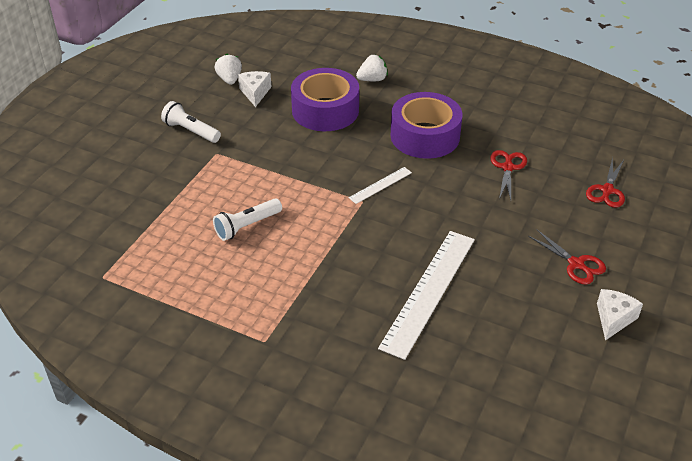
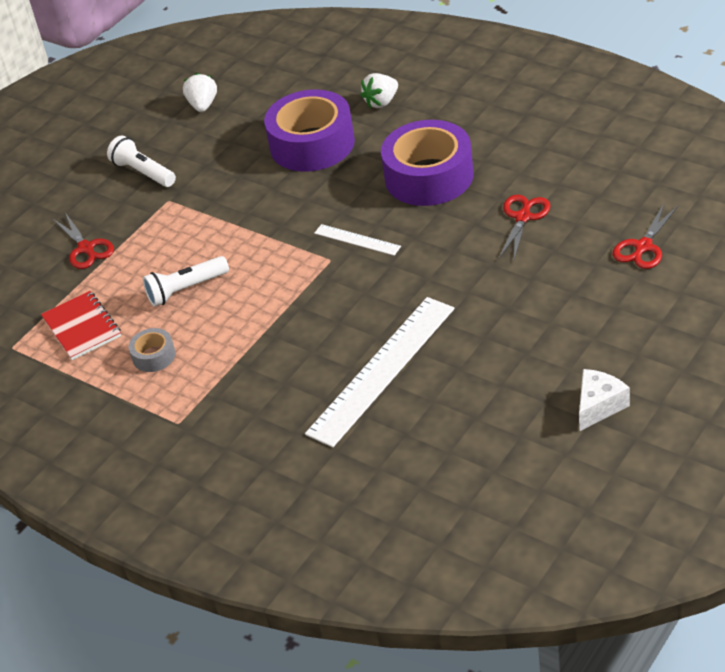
camera: 15 degrees right, 0 degrees up
(162, 259) = (82, 327): none -> red notebook
(231, 283) = (154, 356): none -> grey tape
(255, 93) = (230, 122): white cheese -> none
(372, 79) = (381, 102): white strawberry -> white strawberry turned 150 degrees clockwise
(380, 185) = (357, 240): white ruler -> white ruler turned 60 degrees clockwise
(576, 264) = (573, 339): red scissors -> red scissors (86, 248)

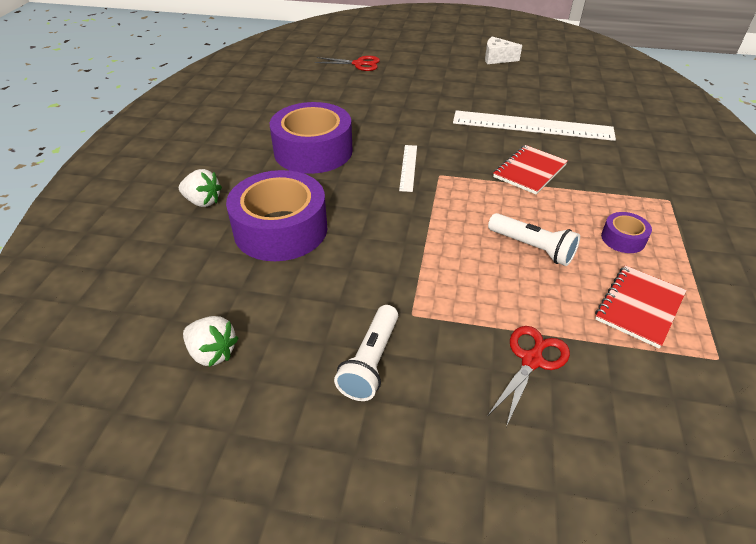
camera: 120 degrees left, 0 degrees up
(154, 356) = (623, 239): grey tape -> purple tape
(203, 105) = (212, 353): white strawberry -> white strawberry turned 120 degrees counterclockwise
(294, 331) = (529, 171): none -> red notebook
(523, 217) = (348, 104): red scissors -> none

